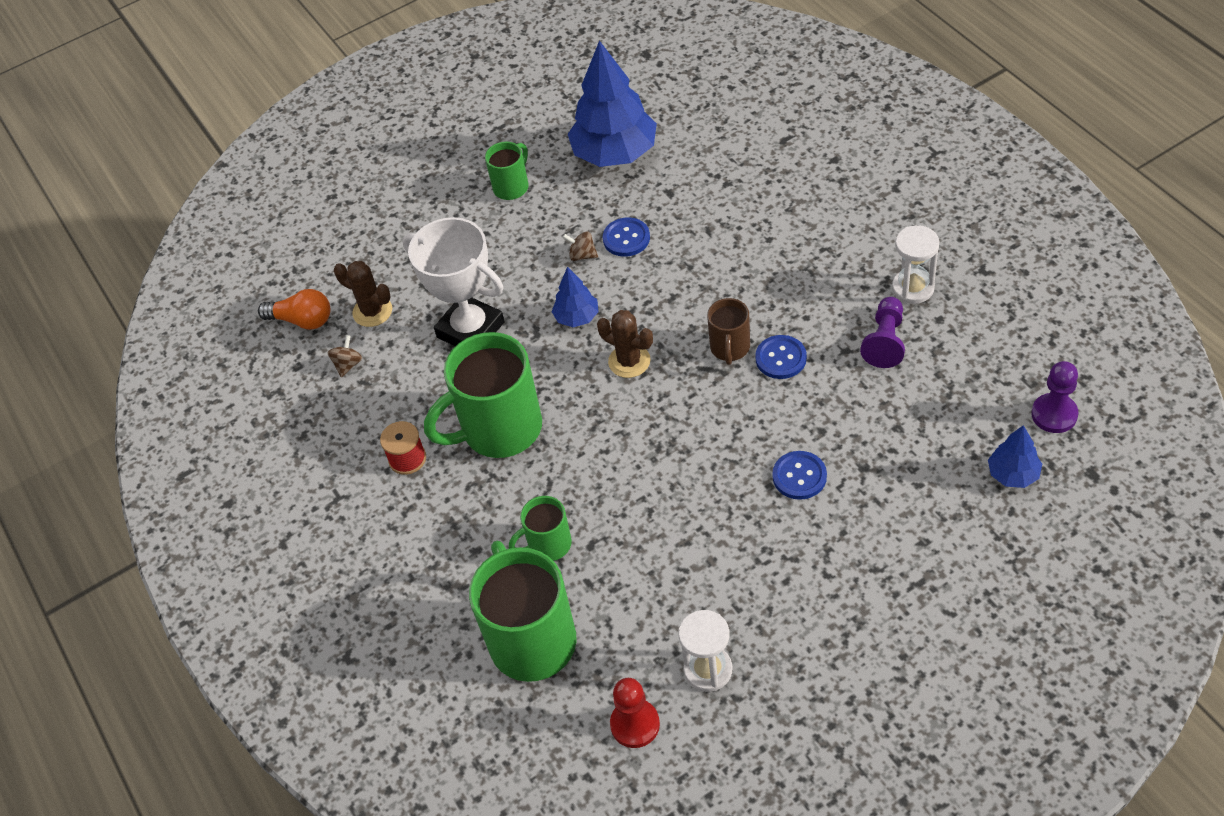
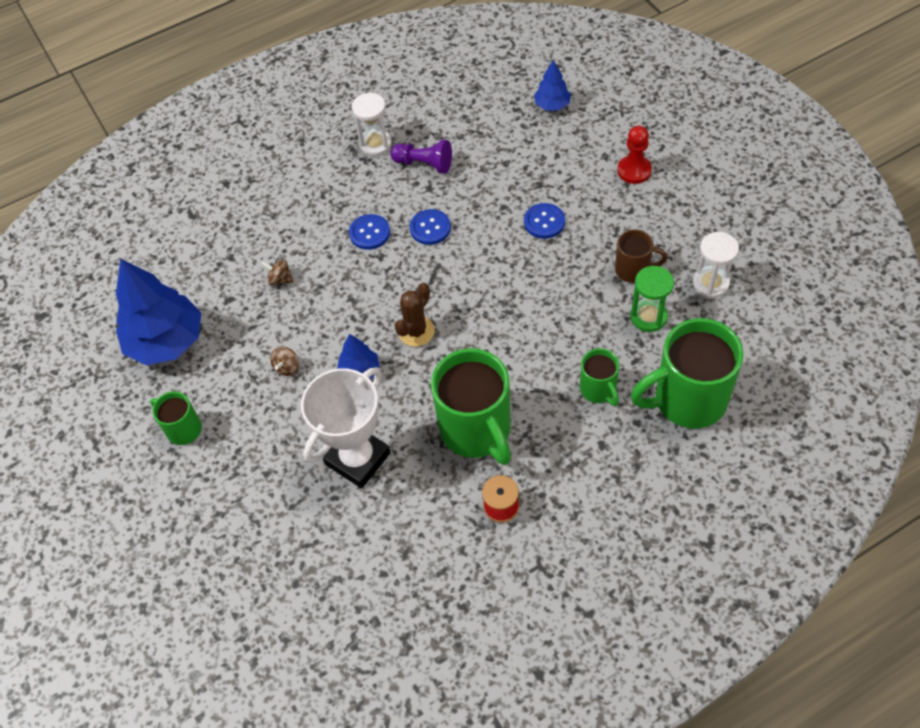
camera: 90 degrees left, 5 degrees up
(302, 320) = (314, 622): orange light bulb -> none
(348, 364) = (381, 570): brown spinning top -> brown spinning top (280, 279)
(372, 311) = (317, 551): brown cactus -> none
(626, 238) = (275, 333): blue button -> blue button (369, 233)
(635, 724) = (758, 329): red pawn -> red pawn (634, 170)
(653, 596) = (648, 317): none -> green hourglass
(730, 348) = (414, 261): brown mug -> brown mug (634, 270)
(1054, 414) = (504, 79): purple pawn -> none

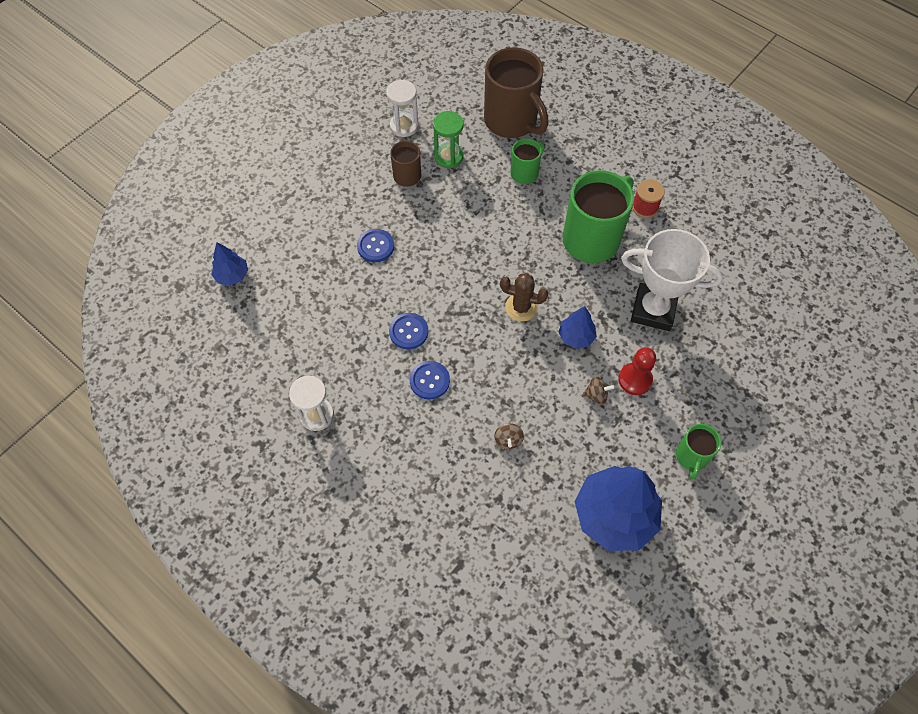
camera: 115 degrees left, 5 degrees up
(424, 164) = (332, 361): purple pawn -> none
(634, 170) = (300, 196): red pawn -> red pawn (635, 379)
(687, 400) = (512, 121): green mug -> brown mug

